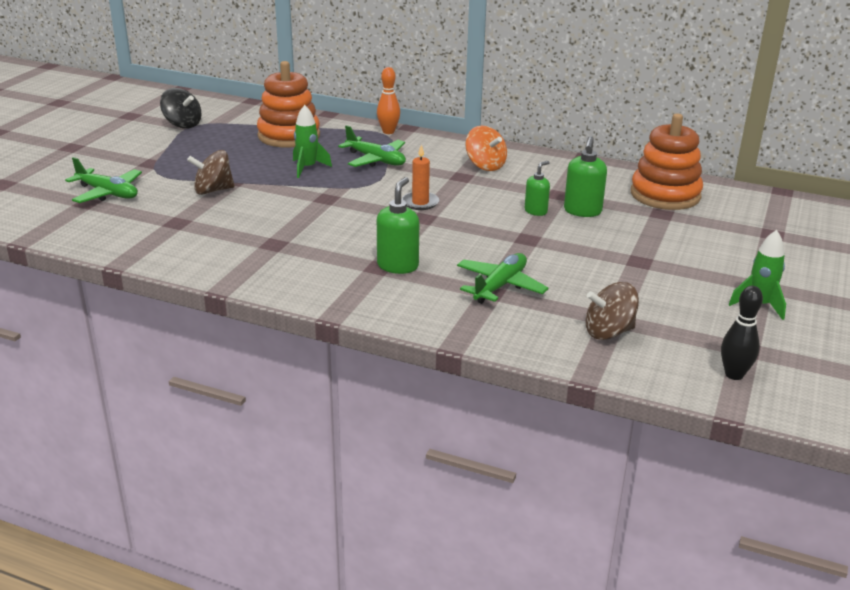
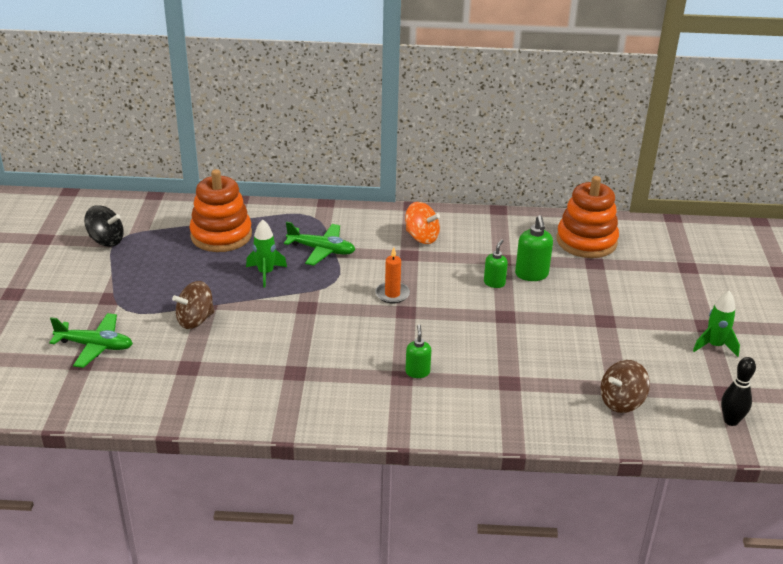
camera: 20 degrees left, 5 degrees up
(388, 132) = (311, 212): orange bowling pin -> none
(398, 266) = (417, 372): green soap dispenser -> green soap dispenser, size x0.65
(500, 286) = (513, 374): green plane -> none

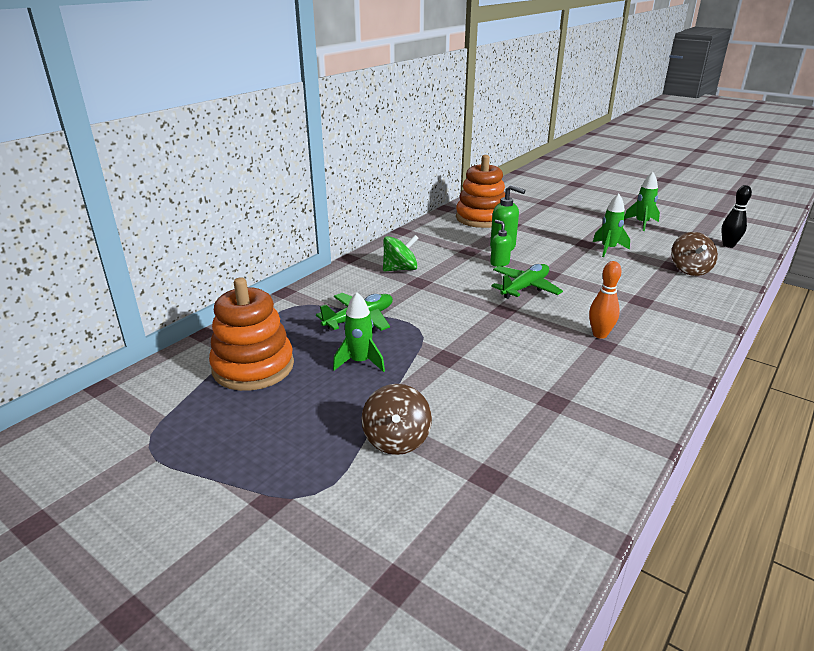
camera: 55 degrees left, 5 degrees down
(95, 346) = (368, 555): green plane -> green plane (525, 288)
(106, 240) = (135, 460): black spinning top -> none
(392, 294) = (470, 308): orange candle -> none
(417, 372) = (600, 334): green soap dispenser -> orange bowling pin
(421, 237) = (400, 269): orange spinning top -> green spinning top
(609, 338) = (608, 249): none -> green rocket

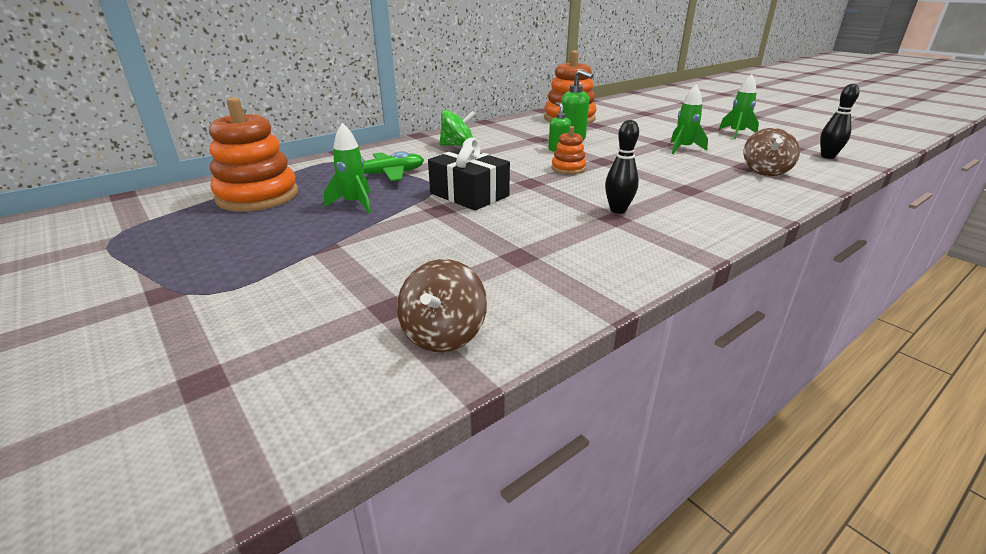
camera: 15 degrees right, 0 degrees up
(396, 439) = (328, 264): brown spinning top -> brown spinning top (443, 334)
(459, 334) = (469, 194): none -> black gift
(525, 288) = (568, 168): green plane -> orange stacking toy
(600, 334) = (618, 210): orange bowling pin -> black bowling pin

